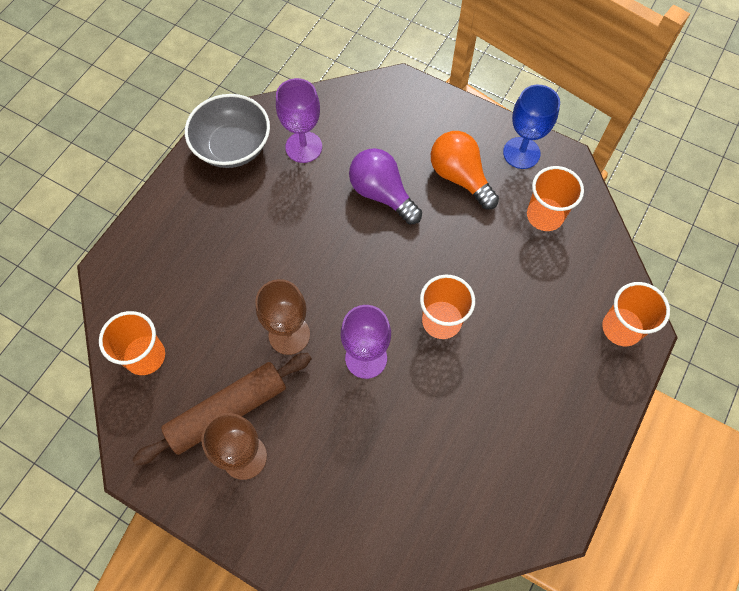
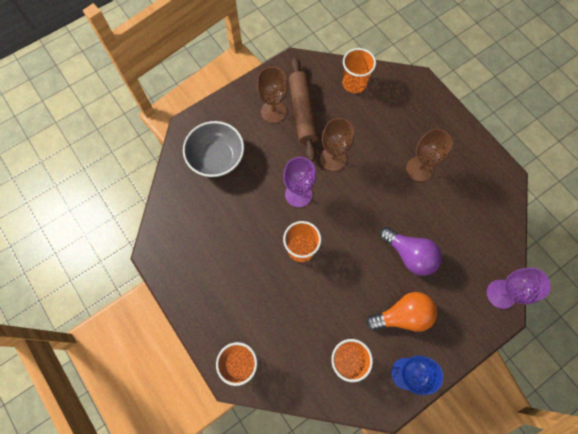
camera: 115 degrees right, 5 degrees up
(233, 147) = (484, 175): grey bowl -> grey bowl (216, 158)
(256, 221) = (419, 169): none -> brown goblet
(303, 147) = (468, 220): purple goblet -> purple goblet (501, 294)
(382, 194) = (409, 255): purple light bulb -> purple light bulb turned 60 degrees clockwise

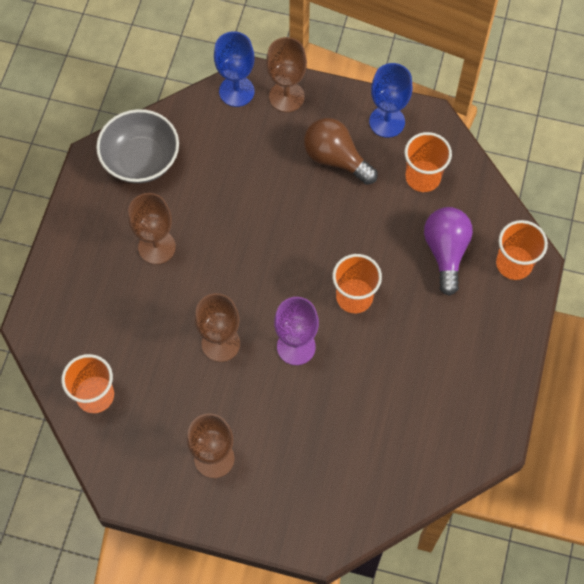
camera: 130 degrees left, 5 degrees down
(216, 158) = (330, 472): grey bowl -> grey bowl (141, 160)
(302, 112) = (186, 424): brown rolling pin -> none
(402, 315) = (336, 159): orange light bulb -> brown light bulb
(409, 255) = (267, 192): purple light bulb -> purple light bulb (446, 252)
(474, 322) = (286, 97): none -> brown goblet
(501, 294) = (236, 91): purple goblet -> blue goblet

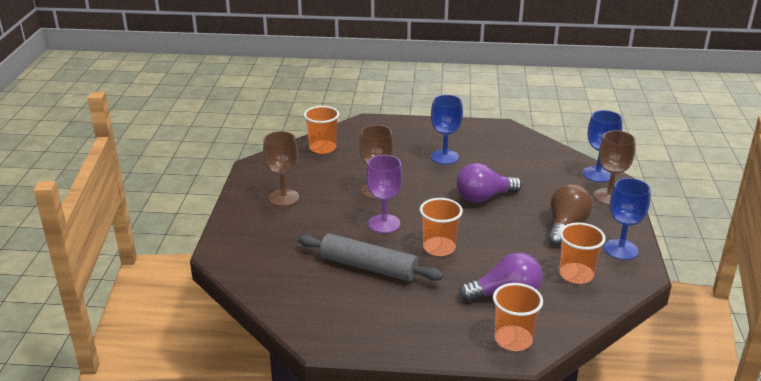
camera: 80 degrees right, 35 degrees down
(141, 160) = (512, 143): grey bowl -> none
(156, 247) = (444, 157): brown goblet -> blue goblet
(261, 226) = (483, 197): none -> purple light bulb
(378, 377) = (368, 267): none -> grey rolling pin

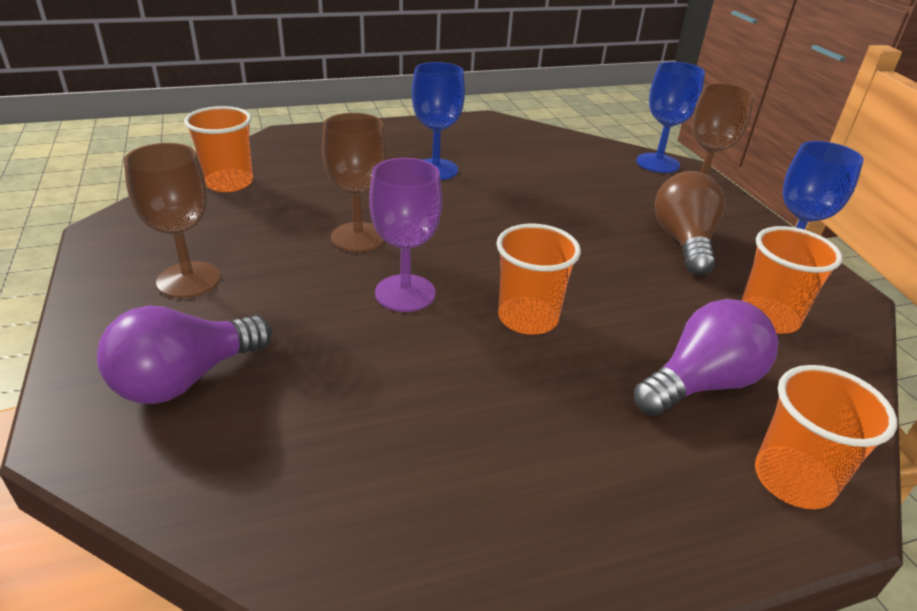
camera: 25 degrees left, 5 degrees up
(368, 267) = (426, 388): grey rolling pin -> none
(483, 197) = (535, 219): purple light bulb -> purple light bulb (185, 379)

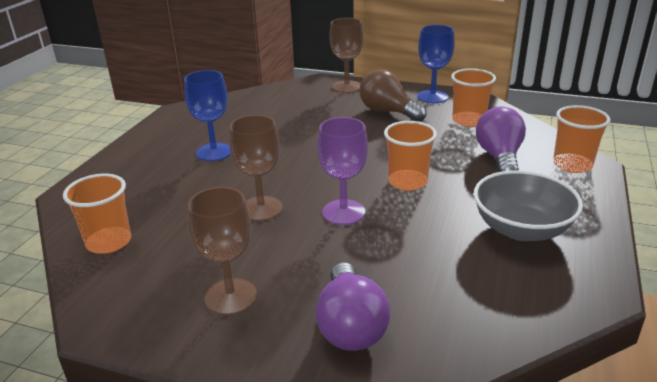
camera: 50 degrees left, 5 degrees down
(522, 470) = (521, 229): none -> grey bowl
(657, 163) = (305, 85): blue goblet -> none

